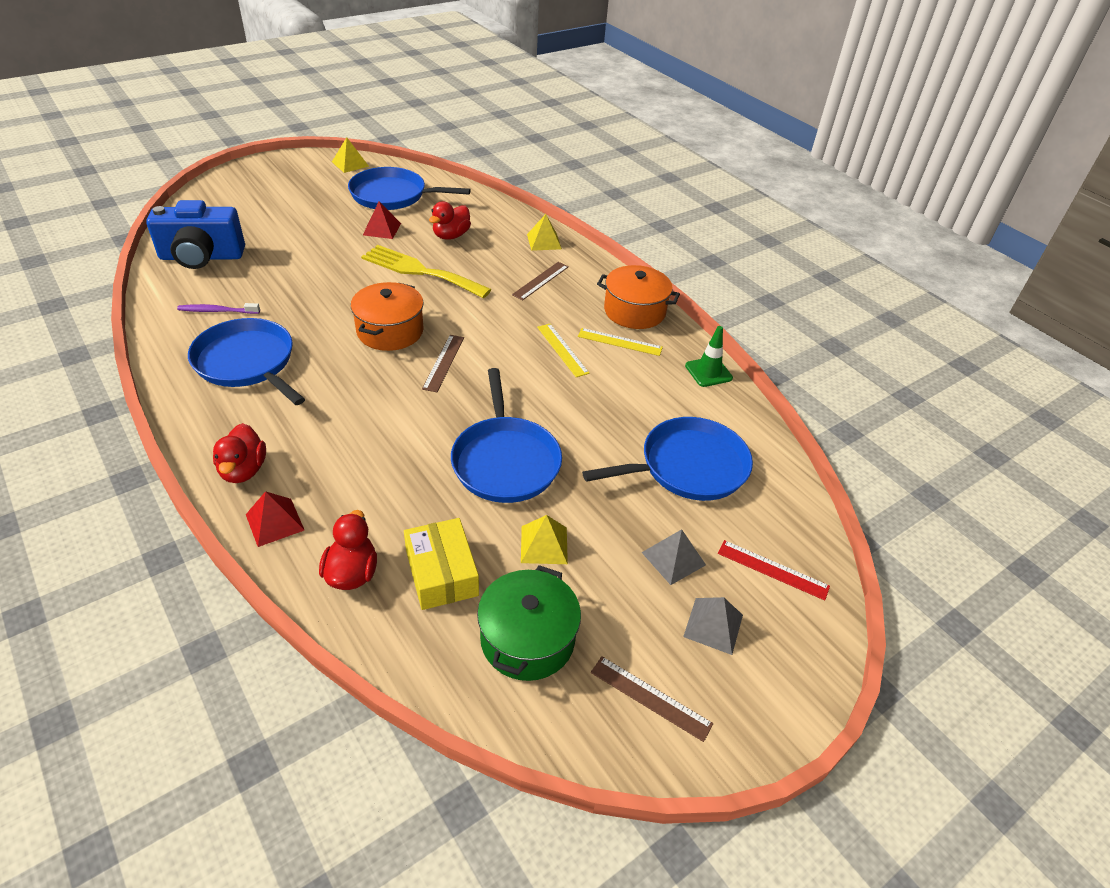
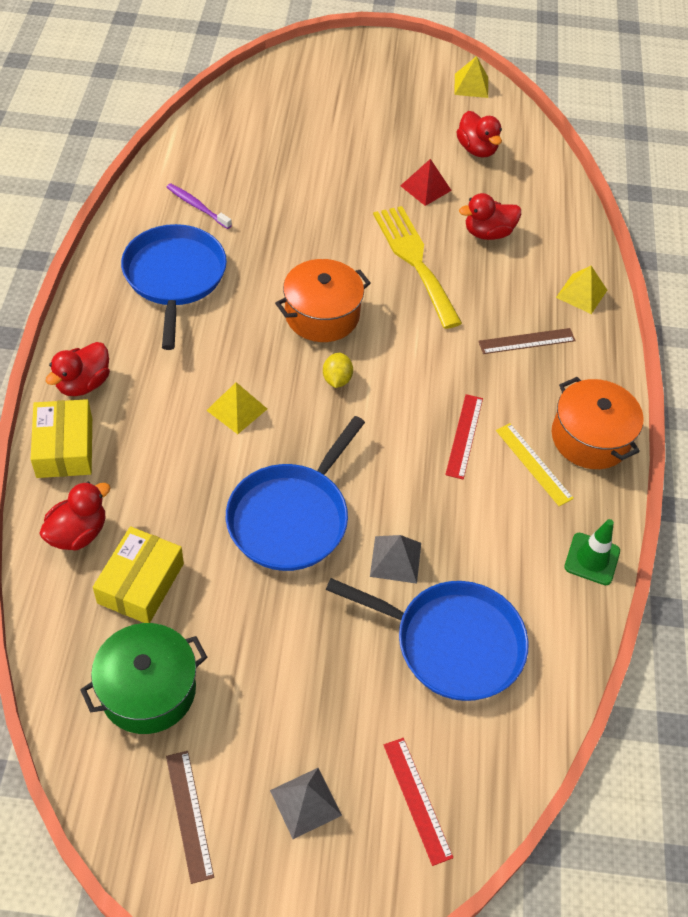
camera: 40 degrees right, 10 degrees up
(201, 257) = (234, 136): blue camera -> none
(274, 522) = (65, 447): red pyramid -> yellow box
(392, 195) = (476, 149): blue pan -> red duck
(443, 362) = (337, 379): brown ruler -> yellow lemon
(544, 544) = (243, 620): yellow pyramid -> yellow pyramid (237, 409)
(562, 349) = (464, 436): yellow ruler -> red ruler
(673, 558) = (338, 718): grey pyramid -> grey pyramid (395, 559)

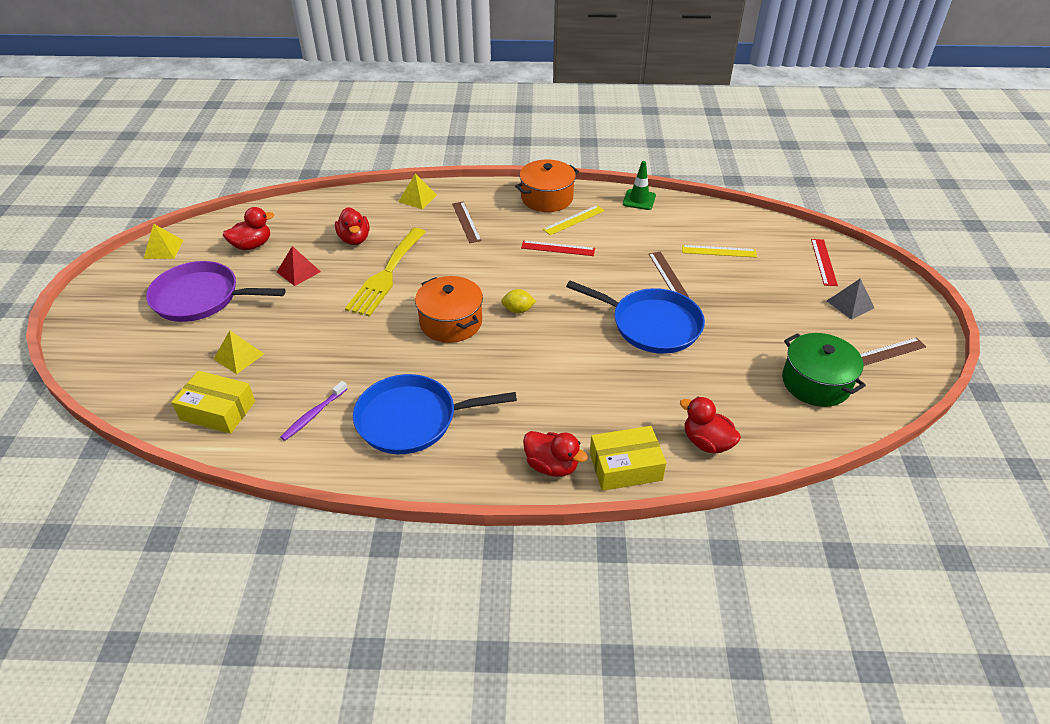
camera: 90 degrees left, 10 degrees down
(141, 583) = (736, 398): yellow box -> yellow box (218, 410)
(237, 409) = (559, 362): yellow pyramid -> yellow pyramid (239, 356)
(385, 119) = (201, 298): none -> purple pan
(395, 559) = (668, 275): grey pyramid -> brown ruler
(415, 261) = (386, 275): yellow fork -> yellow fork turned 45 degrees counterclockwise
(417, 800) = (823, 262): red ruler -> red ruler turned 60 degrees counterclockwise
(452, 643) = (719, 251): blue pan -> yellow ruler

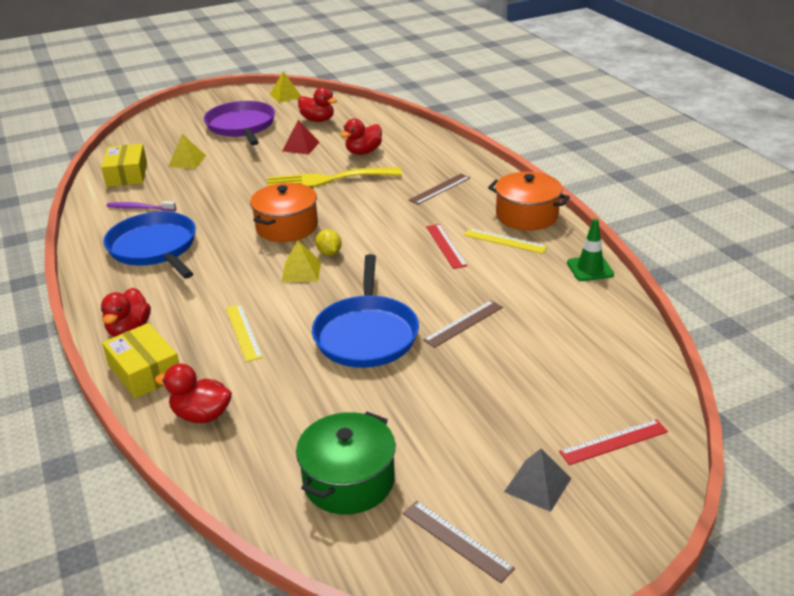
camera: 65 degrees right, 10 degrees down
(417, 198) = (451, 157): yellow pyramid -> yellow pyramid (301, 271)
(706, 442) = (201, 415): red duck -> red duck turned 90 degrees counterclockwise
(719, 251) = (547, 348): yellow ruler -> yellow ruler (243, 332)

